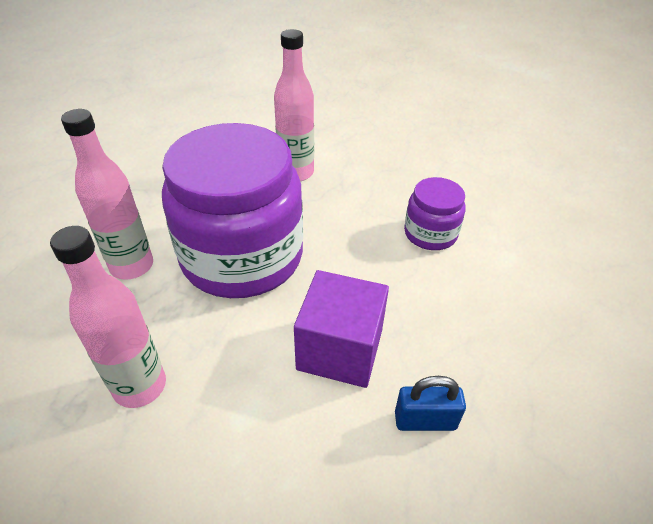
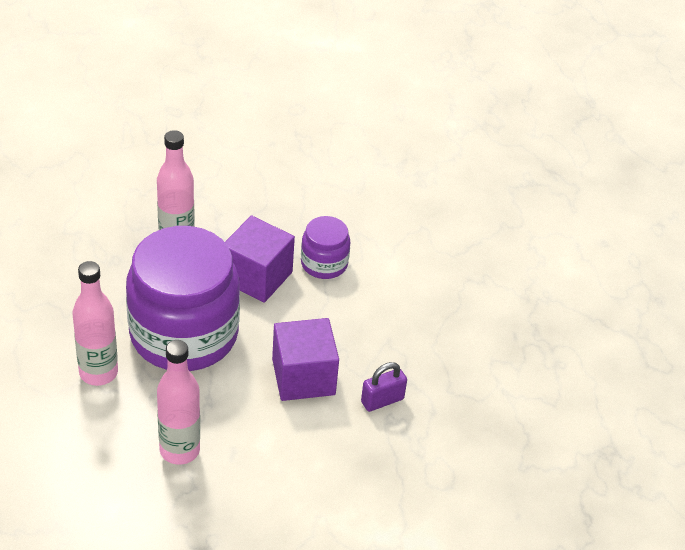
camera: 30 degrees left, 0 degrees up
(352, 225) = (257, 277): none -> purple cube
(425, 420) = (382, 400): blue padlock -> purple padlock

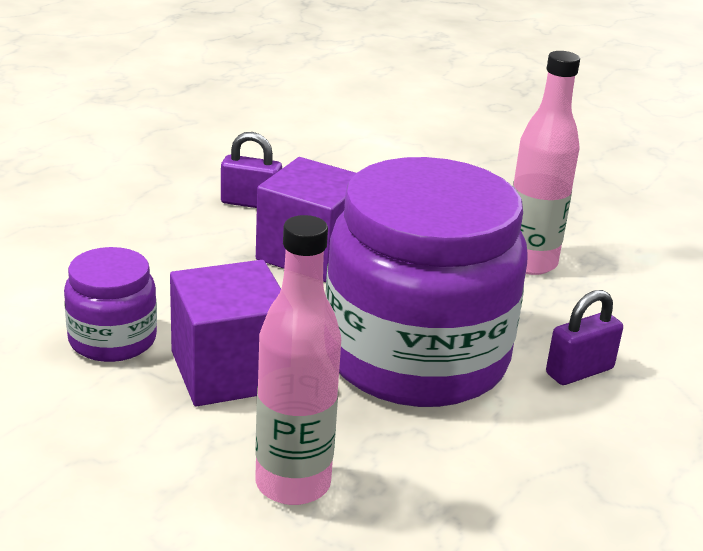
camera: 140 degrees left, 15 degrees down
(98, 373) = (579, 371): pink bottle -> purple padlock

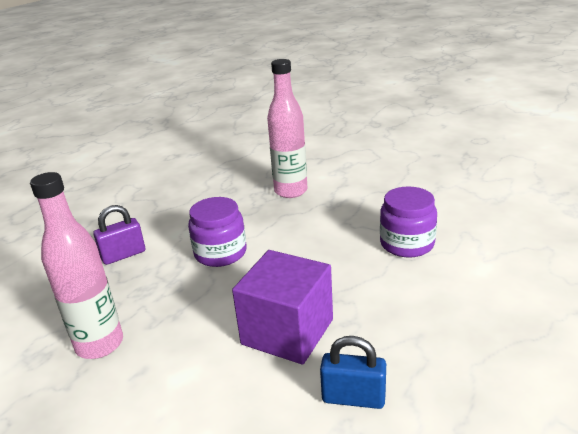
camera: 175 degrees left, 0 degrees up
(229, 371) = (331, 233): purple cube -> none
(250, 203) = (353, 398): purple padlock -> blue padlock
(416, 357) = (220, 253): purple jar -> purple jar, size x0.46

